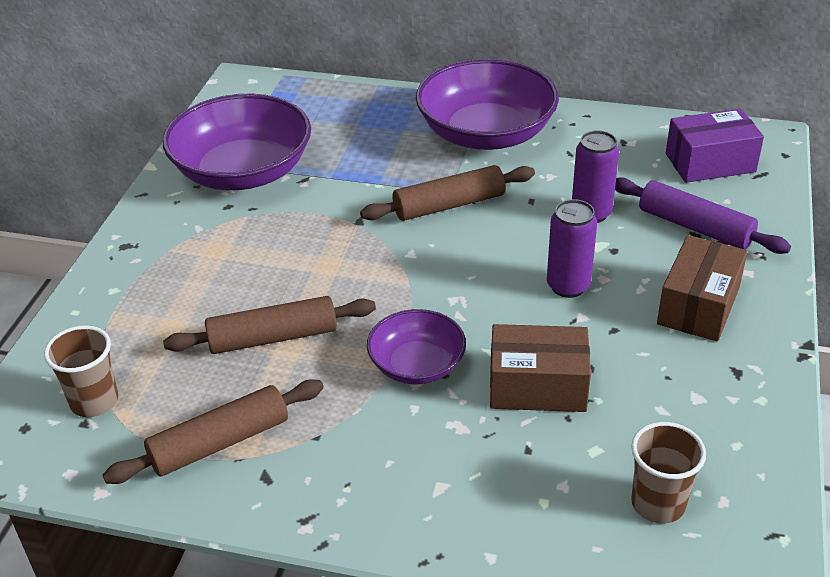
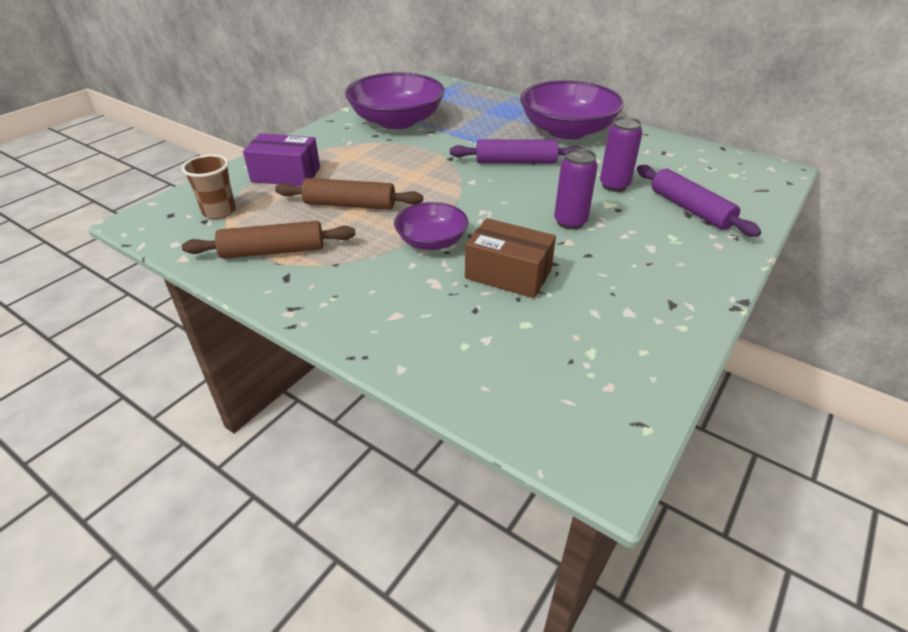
camera: 20 degrees right, 0 degrees up
(449, 205) = (515, 162): brown rolling pin -> purple rolling pin
(658, 504) = (553, 372): brown cup -> none
(698, 306) = (664, 256): brown box -> none
(710, 163) = (724, 175): purple box -> purple box (286, 175)

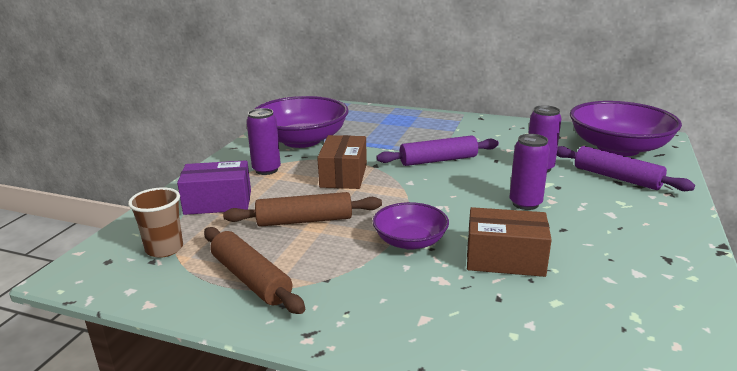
camera: 15 degrees left, 15 degrees down
(273, 251) = (250, 279): brown rolling pin -> brown rolling pin turned 75 degrees clockwise
(346, 148) = (266, 170): none -> purple can
(413, 165) = (343, 176): none -> brown box
(567, 131) = (464, 129): purple bowl -> purple bowl (618, 148)

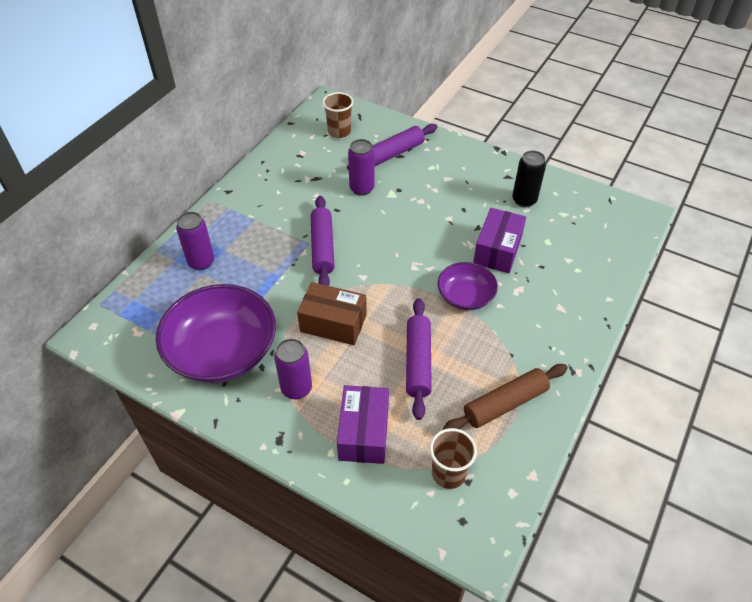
camera: 80 degrees left, 25 degrees up
(304, 220) = (418, 362): brown rolling pin -> purple rolling pin
(505, 259) = (497, 250): brown box -> purple box
(525, 203) = (422, 216): purple can -> purple can (201, 262)
(618, 148) = (339, 132): purple bowl -> brown cup
(629, 276) = (524, 200): none -> black can

